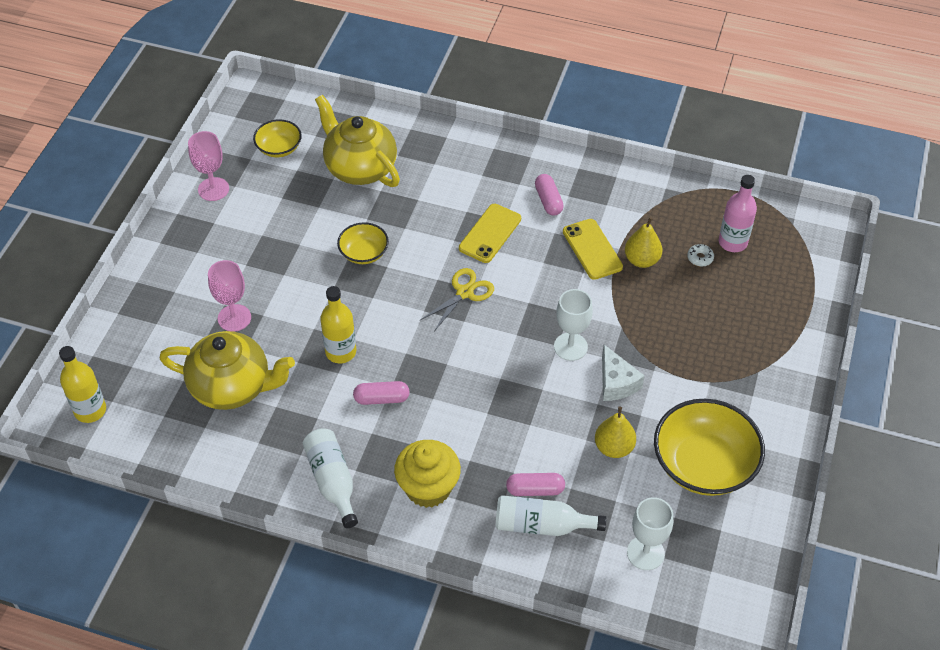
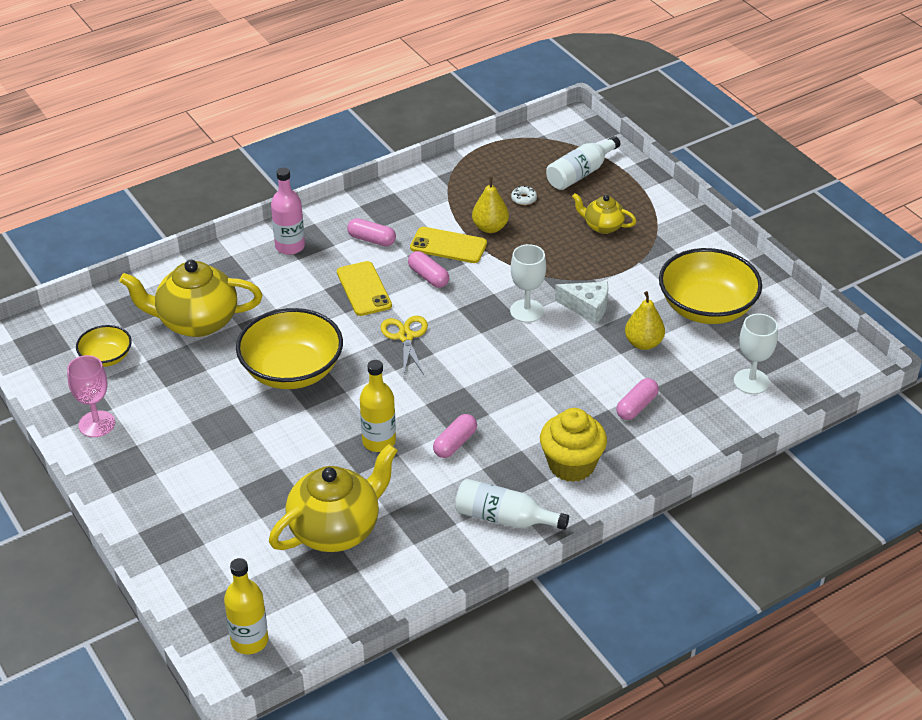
camera: 50 degrees left, 10 degrees down
(234, 318) = (262, 488): pink goblet -> none
(364, 253) = (292, 370): yellow bowl -> yellow bowl, size x1.91
(541, 525) = (672, 421): white bottle -> white bottle (580, 173)
(544, 261) = (428, 277): none -> pink capsule
(726, 330) = (603, 226): none -> yellow teapot
(732, 242) = (529, 175): pink bottle -> pink bottle (290, 246)

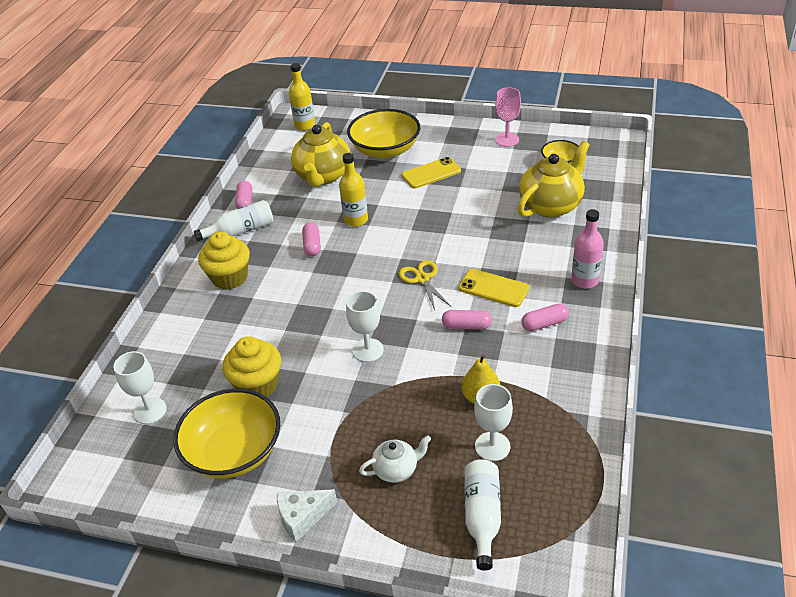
camera: 140 degrees right, 0 degrees up
(292, 370) = (457, 219): yellow bowl -> yellow bowl (385, 150)
(405, 337) = (422, 279): yellow scissors -> yellow scissors turned 150 degrees counterclockwise
(448, 246) = (488, 359): yellow phone -> yellow phone (431, 173)
(524, 199) = (492, 446): white donut -> white goblet
(587, 307) = (328, 384): white cheese -> white cheese (302, 517)
(603, 226) = (396, 469): yellow teapot -> white teapot
(637, 406) = (220, 337): pink capsule -> pink capsule (245, 202)
(643, 343) = (257, 385): yellow pear -> yellow cupcake

